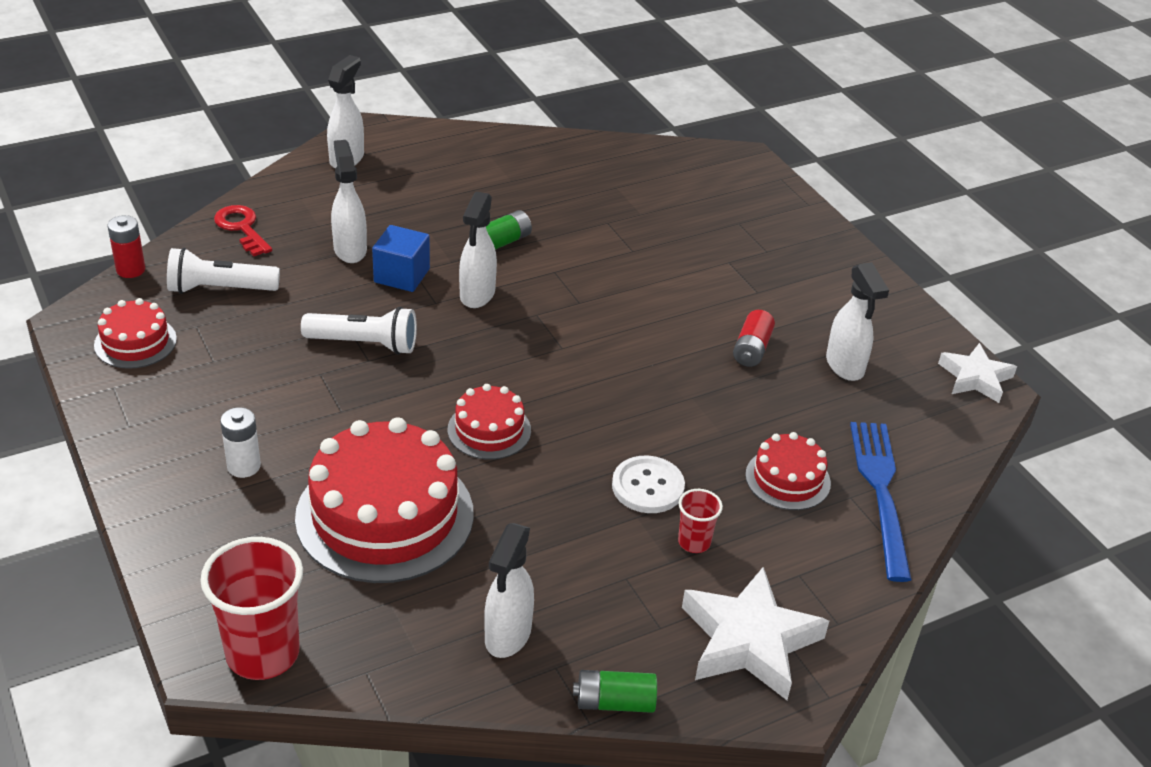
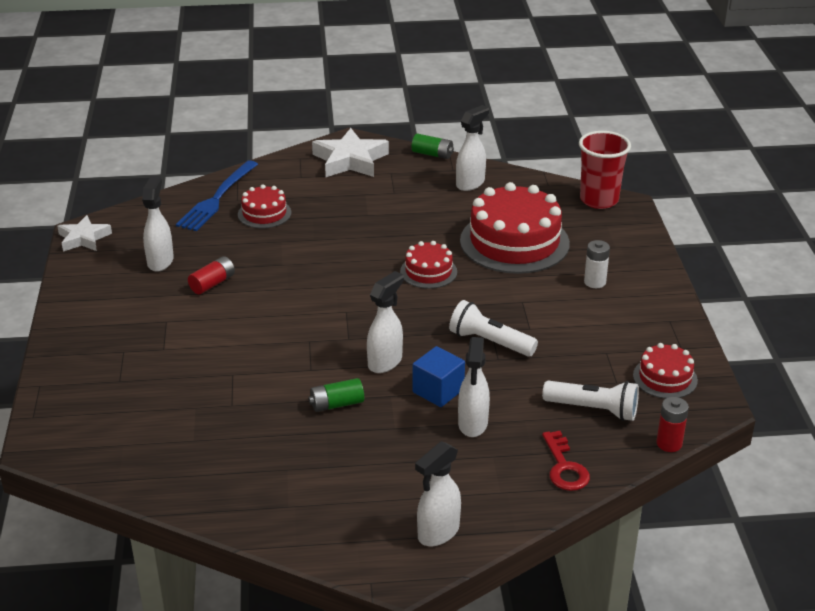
camera: 155 degrees left, 5 degrees down
(647, 486) = (350, 226): white button -> none
(694, 542) = (345, 198): red cup -> none

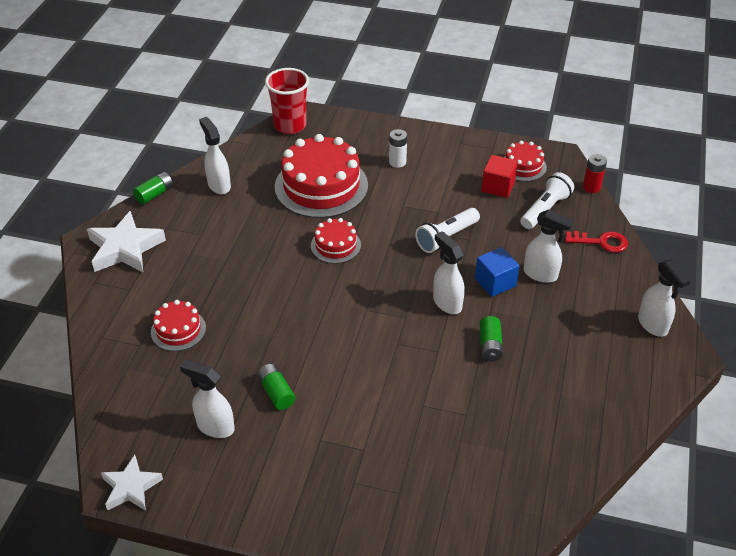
camera: 70 degrees left, 10 degrees up
(212, 283) = (276, 392): red battery -> green battery
(216, 199) = (127, 360): blue fork -> none
(608, 364) = (498, 186): none -> red cube

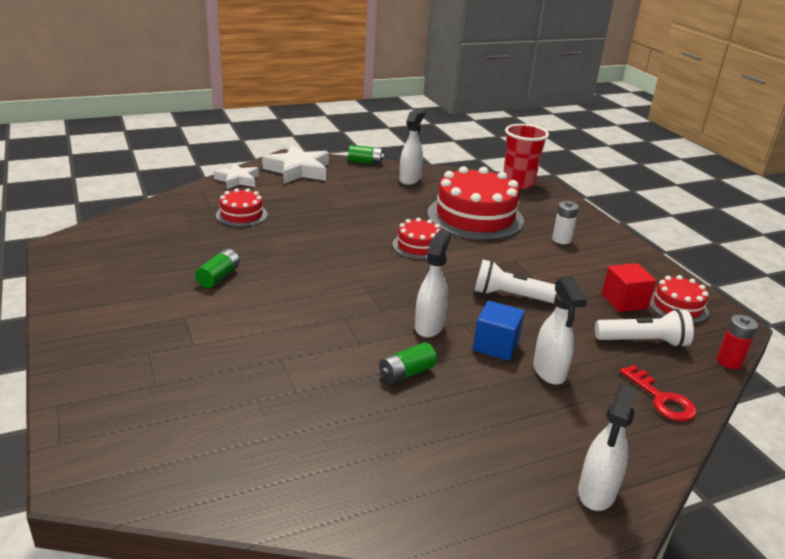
camera: 50 degrees right, 15 degrees down
(131, 487) = (63, 251): white star -> white star (237, 180)
(215, 426) = (155, 263): white spray bottle -> none

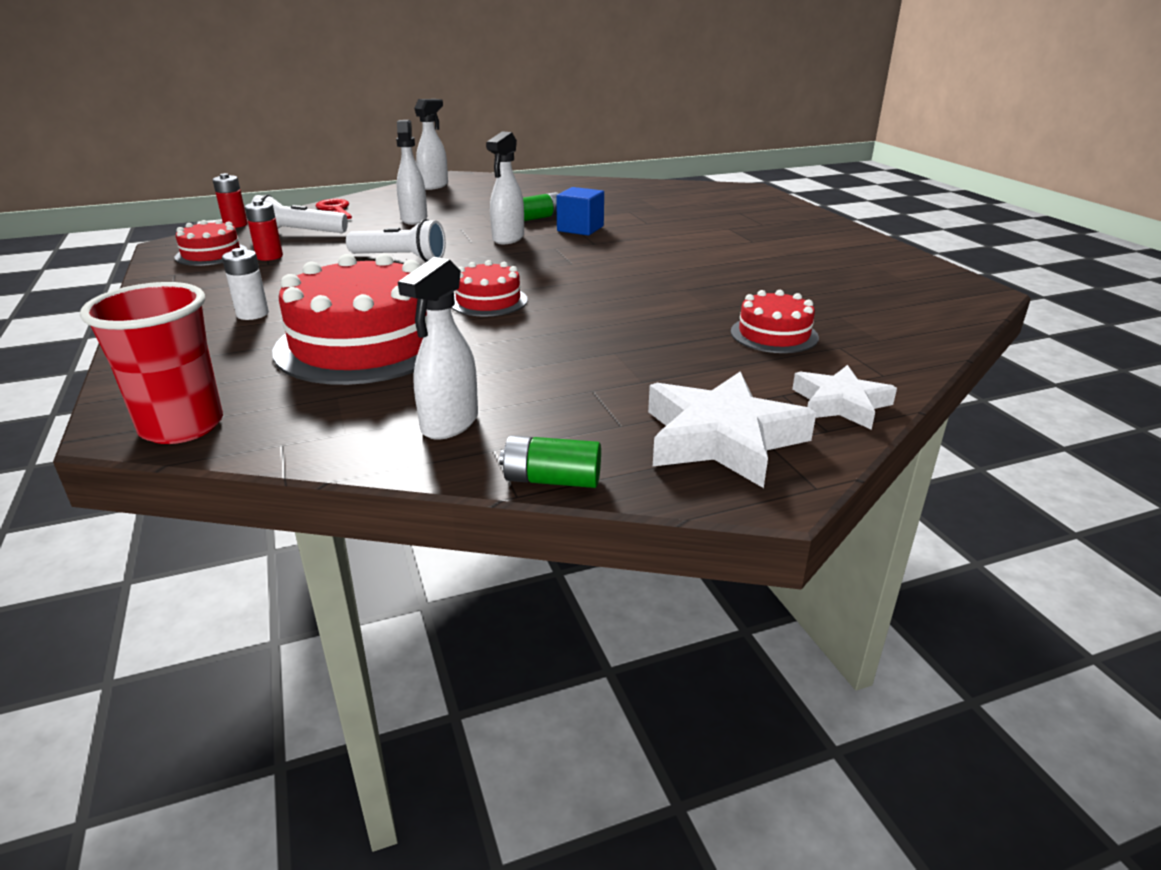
camera: 175 degrees left, 0 degrees up
(219, 277) = (744, 266): green battery -> none
(496, 345) = (449, 230): blue cube -> blue cube (580, 229)
(624, 302) = (269, 256): red cube -> red battery

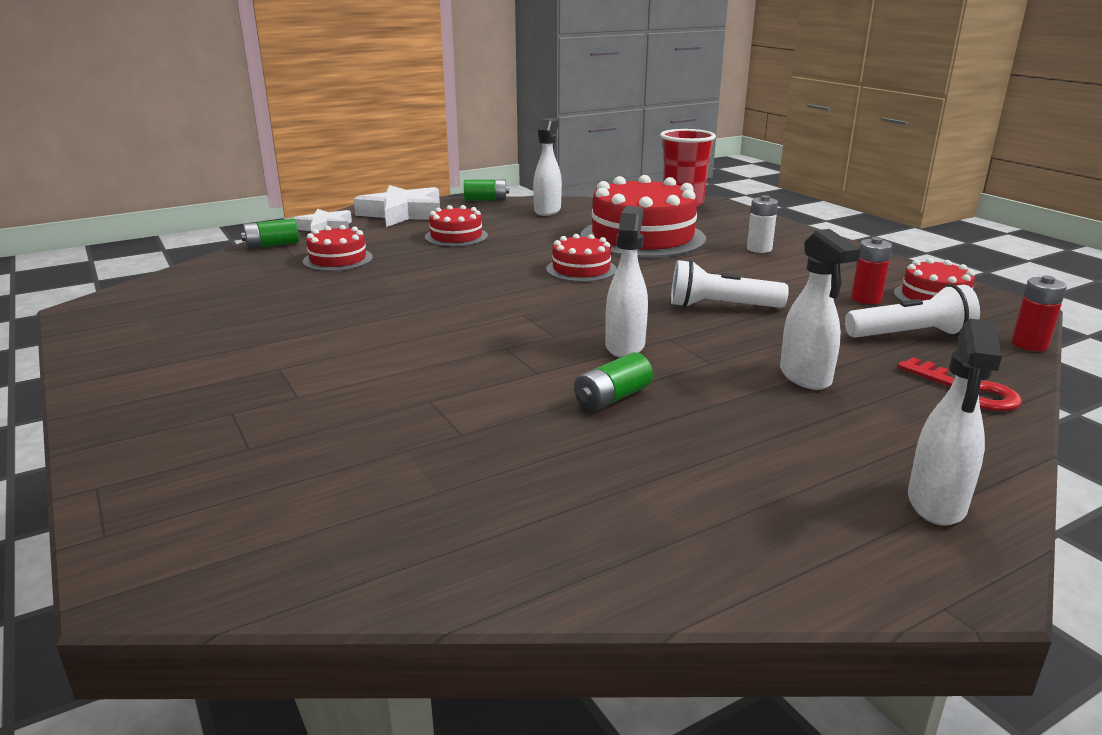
camera: 170 degrees right, 5 degrees down
(580, 229) = (534, 374): blue cube -> none
(623, 366) = (456, 236): none -> red cake
(888, 368) = (272, 245): none -> green battery

